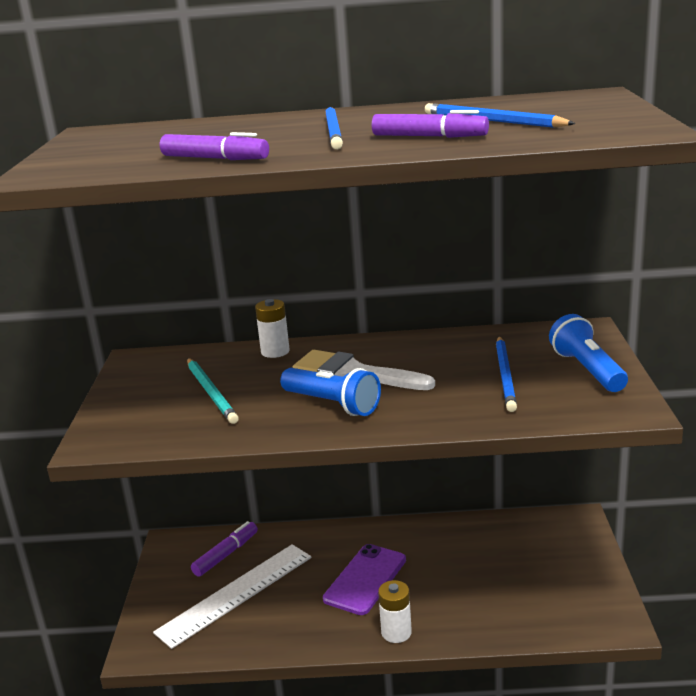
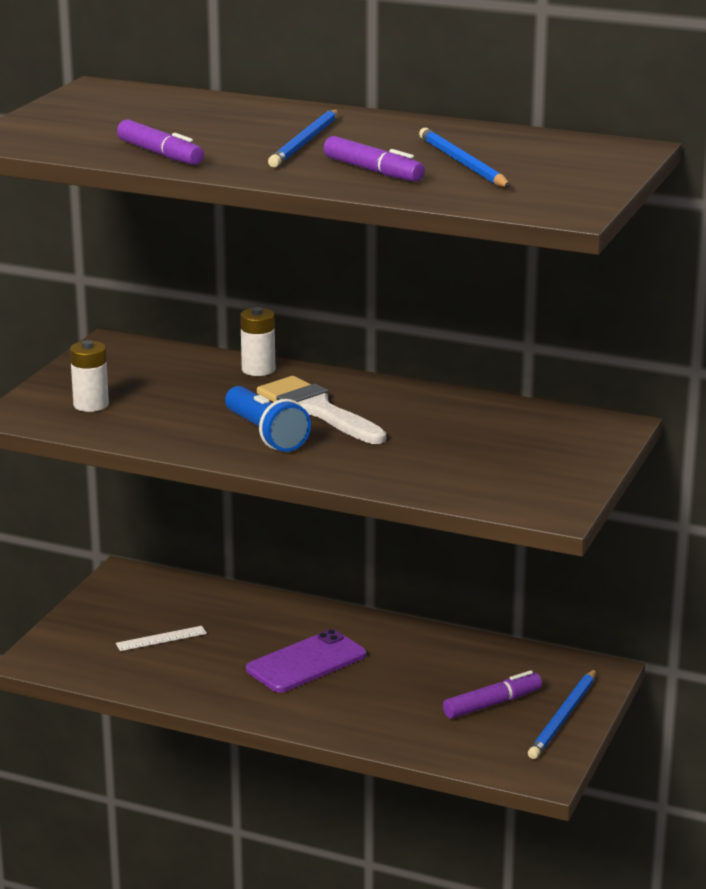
camera: 20 degrees right, 0 degrees up
(211, 392) = (159, 395): turquoise pencil -> none
(226, 554) = (176, 600): purple marker -> purple marker (492, 704)
(236, 594) = (161, 638): white ruler -> white ruler, size x0.44
(396, 632) = (299, 716): white battery -> white battery (91, 405)
(505, 375) = (467, 449): blue pencil -> blue pencil (563, 717)
(587, 370) = (558, 465): blue flashlight -> none

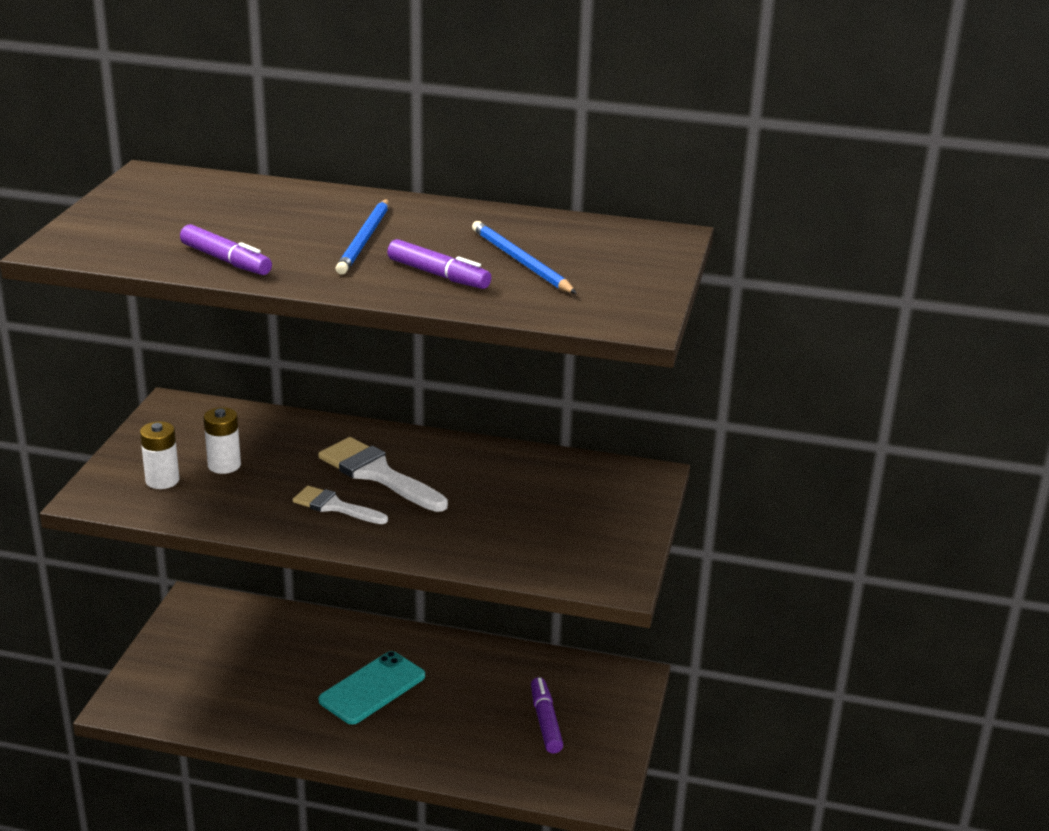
camera: 10 degrees left, 5 degrees up
(161, 638) = (235, 672): white ruler -> none
(258, 370) = (315, 429): white battery -> white battery (224, 465)
(265, 434) = (334, 506): blue flashlight -> white brush
(306, 662) = (372, 688): purple phone -> turquoise phone
(492, 704) = (545, 721): purple marker -> purple marker turned 60 degrees counterclockwise
(563, 717) = (610, 731): blue pencil -> none

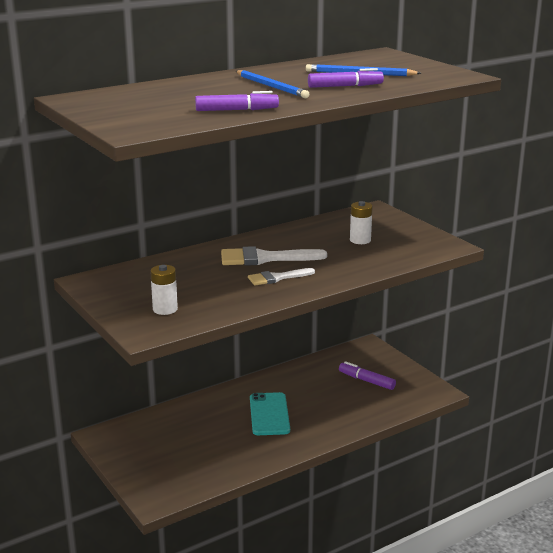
camera: 45 degrees left, 5 degrees down
(224, 465) = (181, 289): white battery -> white battery (360, 240)

